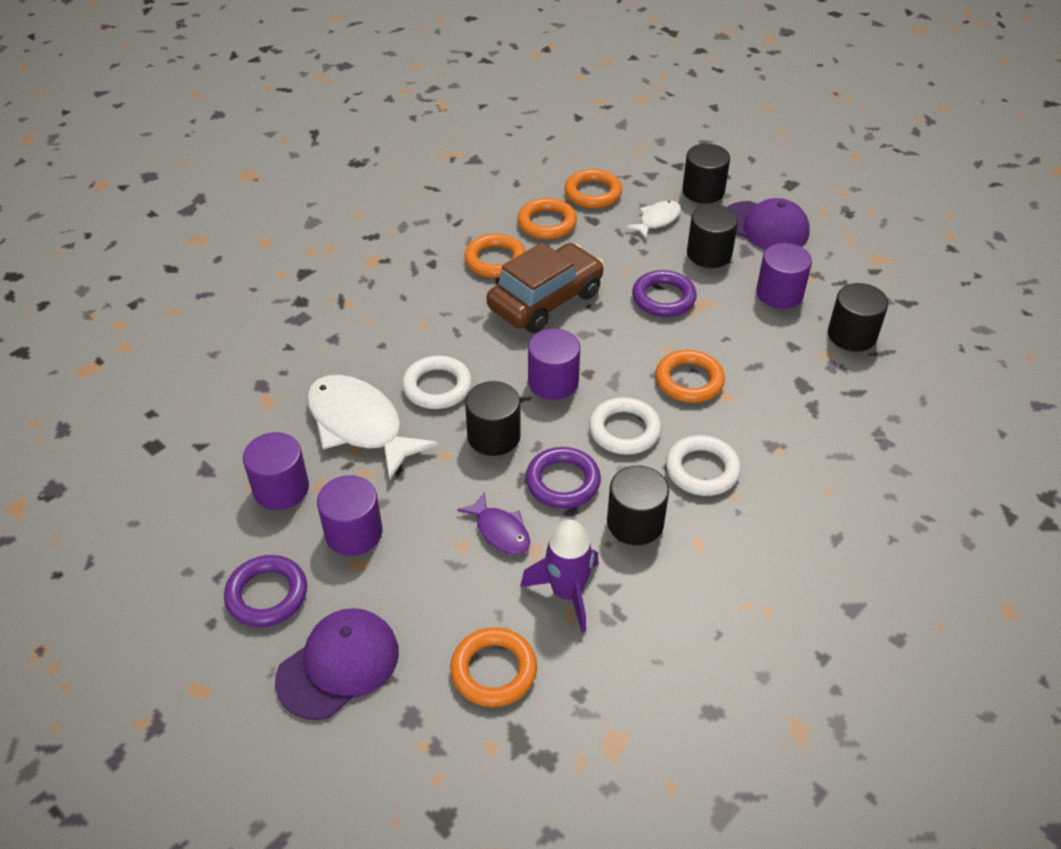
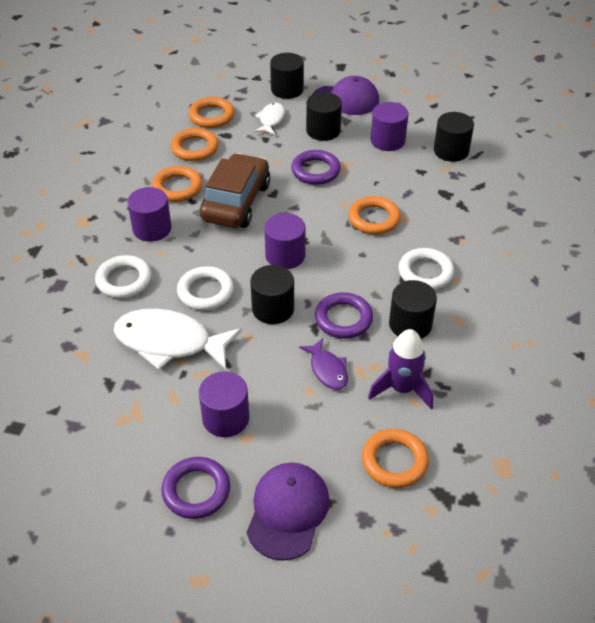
camera: 30 degrees left, 0 degrees up
(281, 488) = (145, 412): purple cylinder -> purple cylinder (152, 228)
(500, 531) = (327, 370): purple fish -> purple fish turned 45 degrees clockwise
(624, 430) = (357, 268): white ring -> white ring (124, 280)

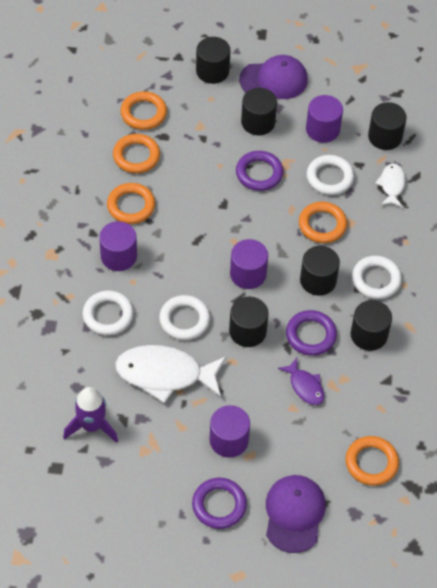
camera: 10 degrees left, 10 degrees up
(236, 202) = (191, 218): brown car -> none
(271, 120) = (204, 113): white fish -> white fish (391, 185)
(360, 268) = (318, 280): none -> black cylinder
(388, 179) = (329, 177): none -> white ring
(402, 388) = (369, 397): purple rocket -> purple rocket (92, 426)

